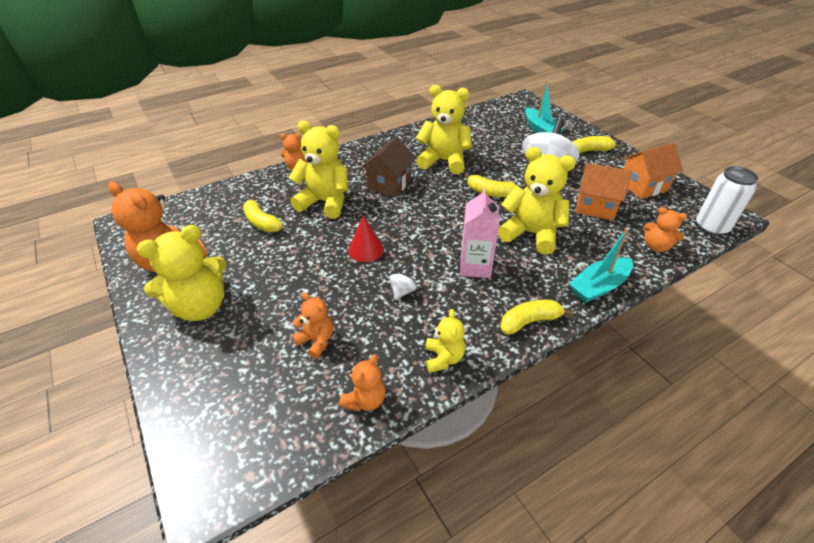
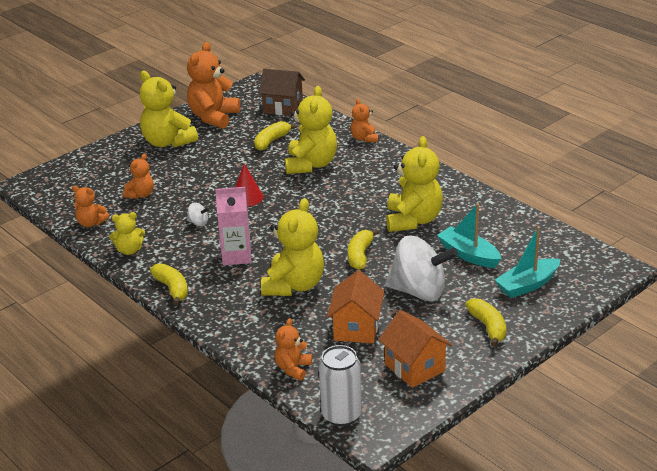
camera: 80 degrees right, 10 degrees down
(389, 184) = (354, 193): brown house -> brown house (283, 107)
(599, 286) = (222, 327): turquoise boat -> turquoise boat (468, 255)

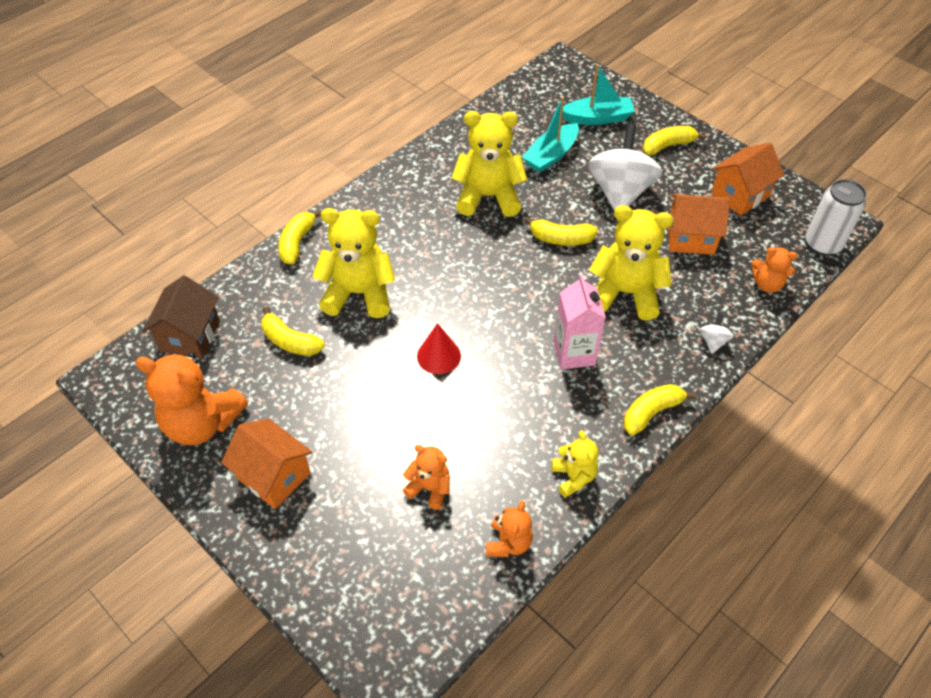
camera: 95 degrees left, 20 degrees up
(168, 142) = (274, 476): yellow teddy bear -> orange house
(198, 223) = (502, 404): white spinning top -> white spinning top (713, 341)
(364, 138) = (297, 243): orange teddy bear -> yellow banana
(527, 285) = (597, 118): turquoise boat -> turquoise boat turned 60 degrees counterclockwise

